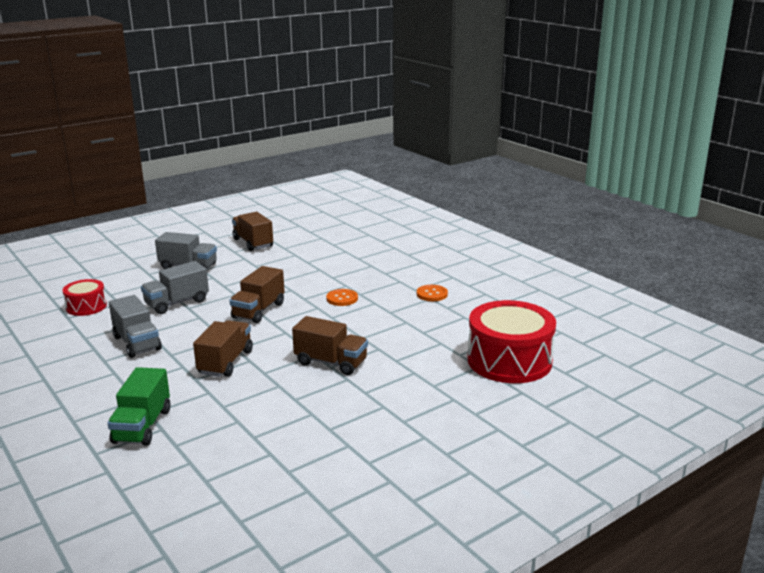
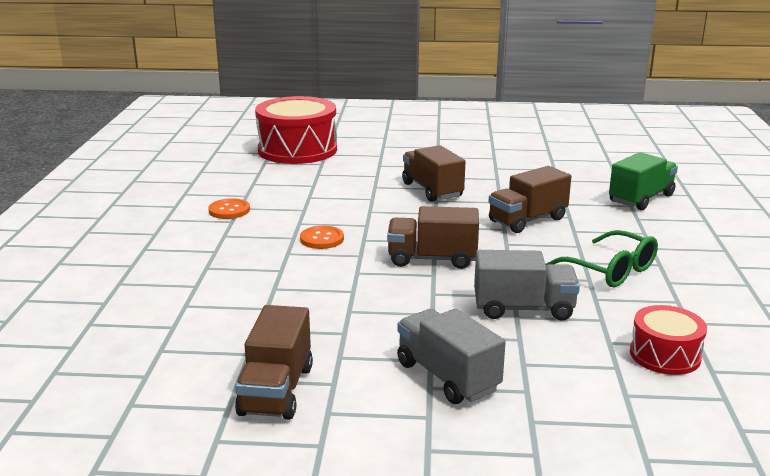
camera: 140 degrees left, 0 degrees up
(137, 343) = (611, 270): grey truck -> green glasses
(258, 311) = (432, 259): brown truck -> brown truck turned 150 degrees counterclockwise

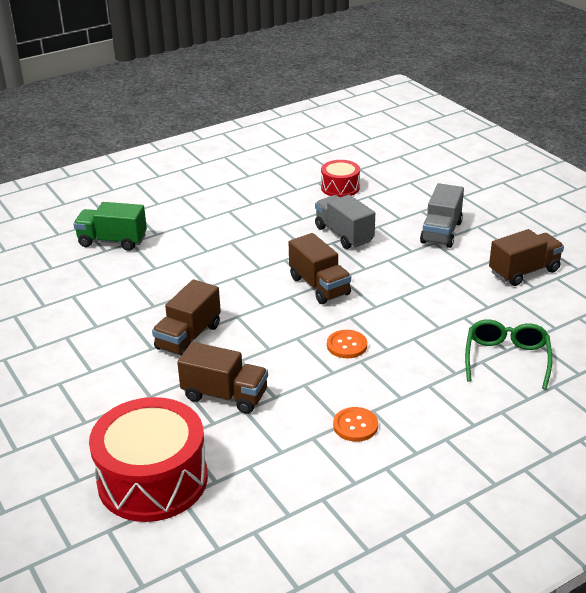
camera: 125 degrees left, 10 degrees up
(527, 220) = (207, 273): brown truck -> brown truck (225, 395)
(611, 270) = (258, 222): green glasses -> green glasses (506, 358)

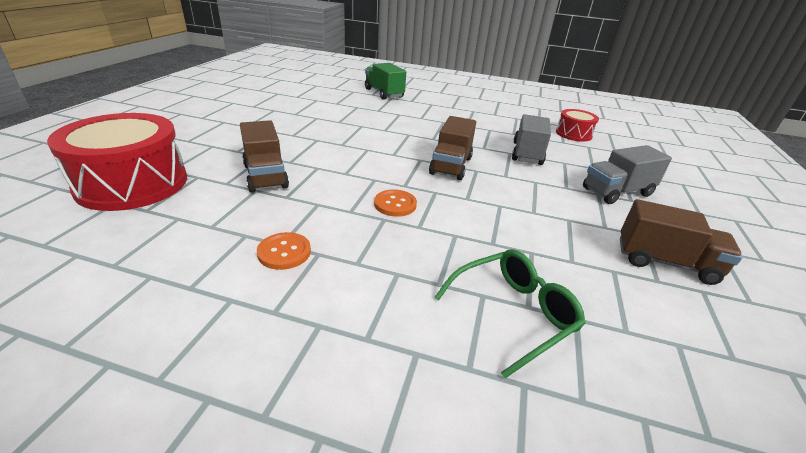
camera: 45 degrees right, 0 degrees up
(188, 337) = (320, 142): brown truck -> none

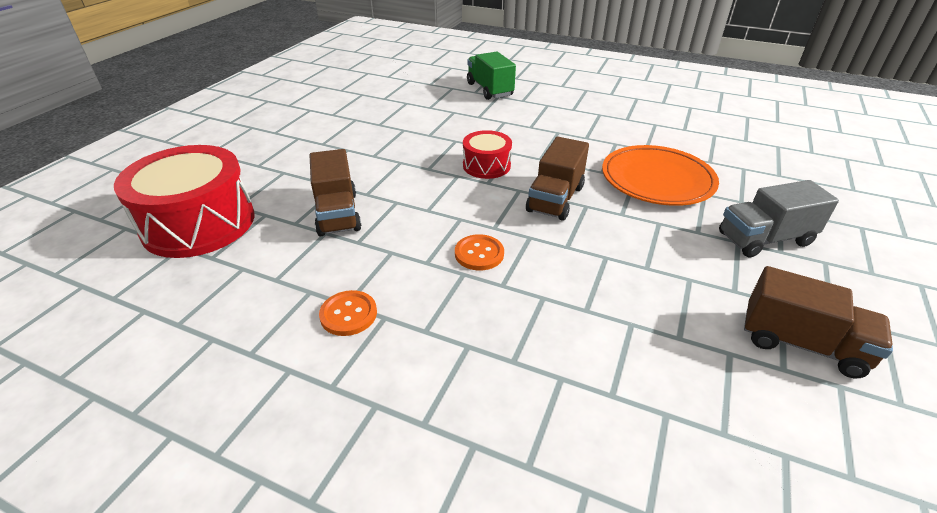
camera: 10 degrees right, 5 degrees up
(513, 313) = (592, 403): green glasses -> none
(527, 153) = (657, 180): grey truck -> orange plate
(573, 134) = (727, 148): red drum -> red drum (486, 166)

